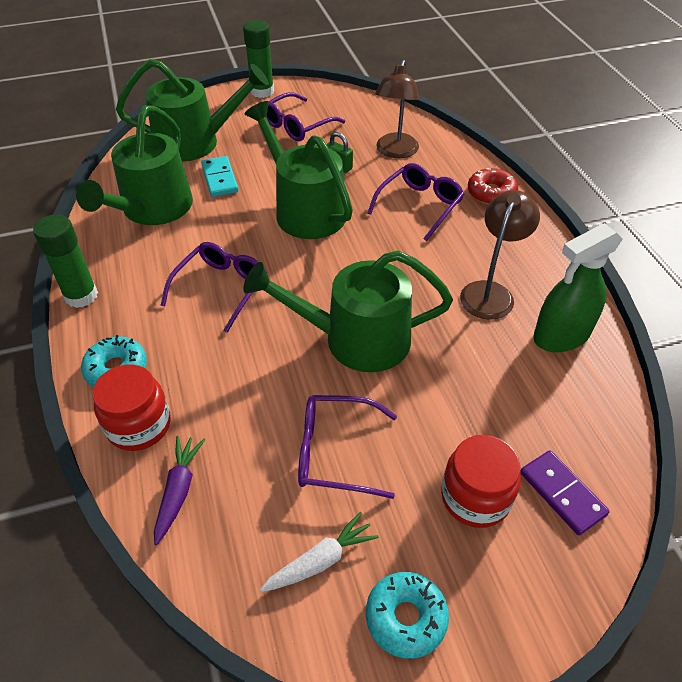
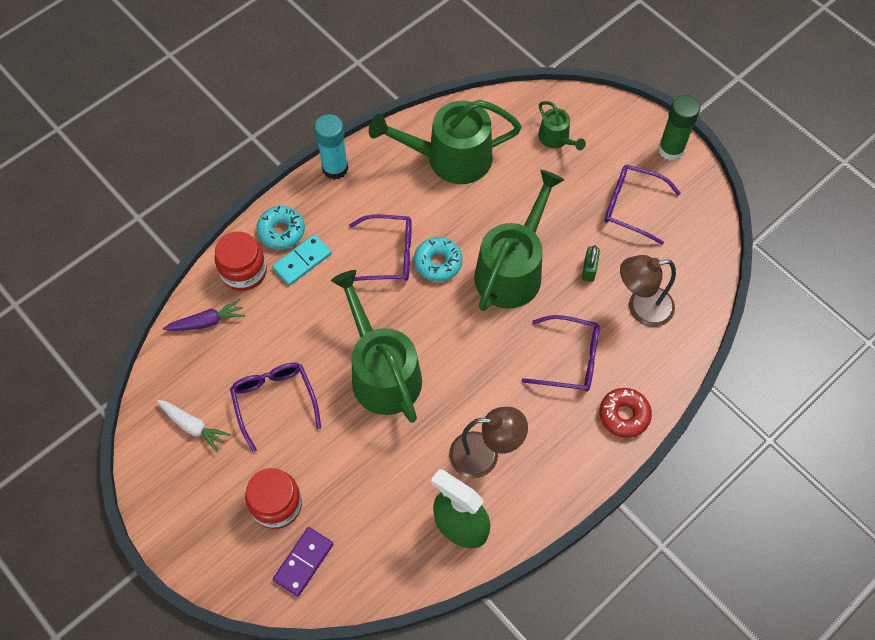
camera: 65 degrees right, 15 degrees up
(81, 296) = (335, 168): green glue stick -> turquoise glue stick
(195, 142) = (556, 138): green watering can -> green watering can, size x0.49
(220, 178) = (516, 185): turquoise domino -> turquoise domino (302, 261)
(406, 618) = (176, 490): turquoise donut -> turquoise donut (438, 263)

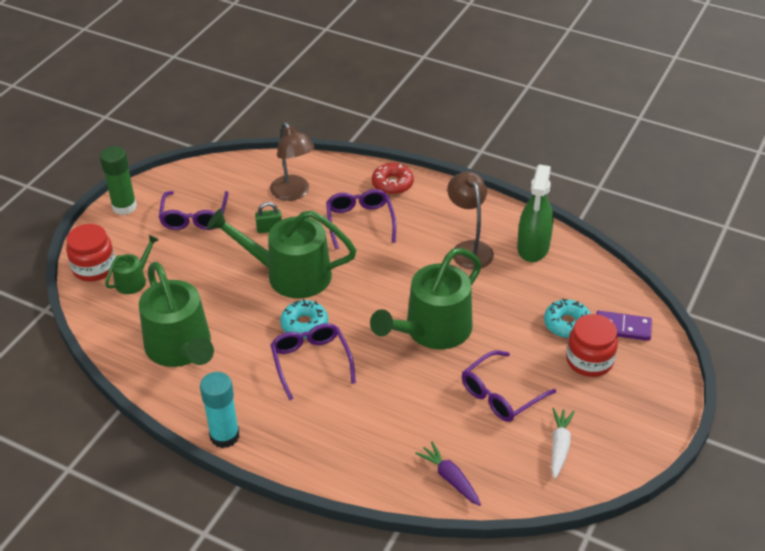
camera: 110 degrees left, 20 degrees down
(244, 271) = (380, 469): red jar -> red jar (94, 268)
(281, 231) = (319, 455): turquoise donut -> turquoise donut (567, 324)
(302, 261) = (347, 425): turquoise domino -> none

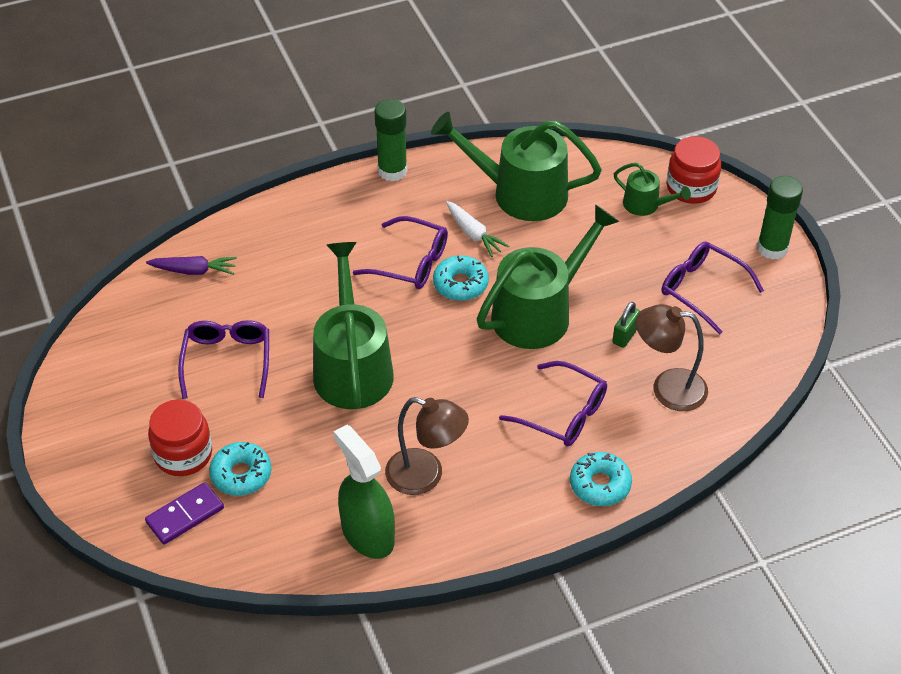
camera: 130 degrees right, 5 degrees up
(134, 280) = (645, 205): green watering can -> green watering can turned 45 degrees counterclockwise
(224, 436) = (392, 171): turquoise glue stick -> green glue stick
(392, 184) = (600, 484): red donut -> turquoise donut
(559, 446) = (134, 359): white carrot -> white carrot (473, 234)

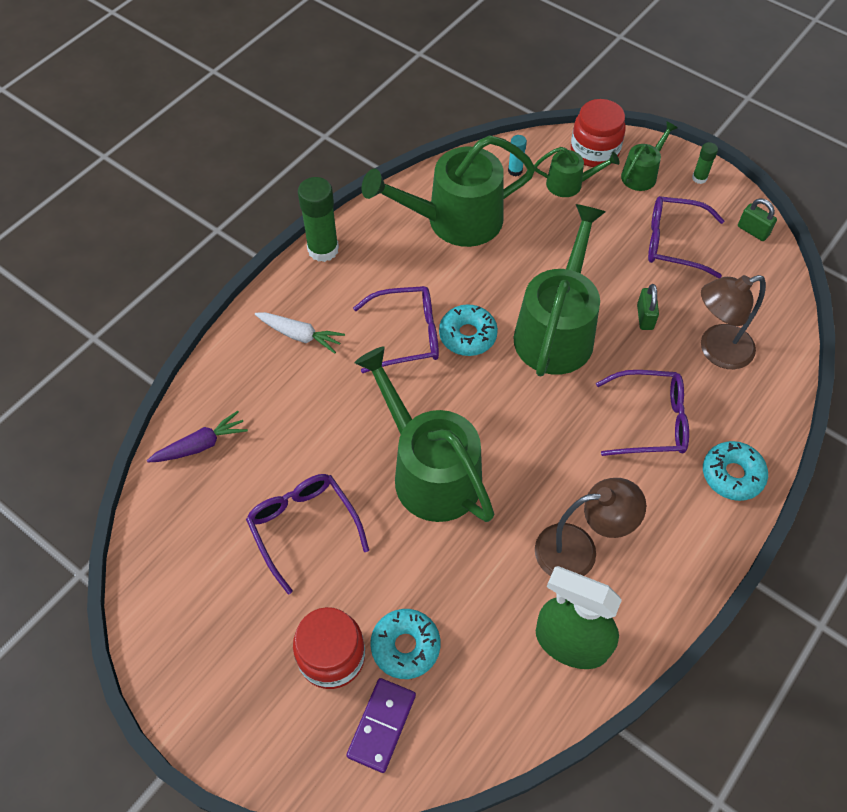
camera: 30 degrees left, 10 degrees up
(473, 234) = (443, 279): white carrot -> white carrot (300, 335)
(605, 175) = (515, 170): none -> turquoise glue stick
(719, 223) = (641, 174): none -> green watering can
(772, 248) = (699, 178): green glue stick -> green glue stick, size x0.50
(786, 311) = (753, 231): none -> green padlock

